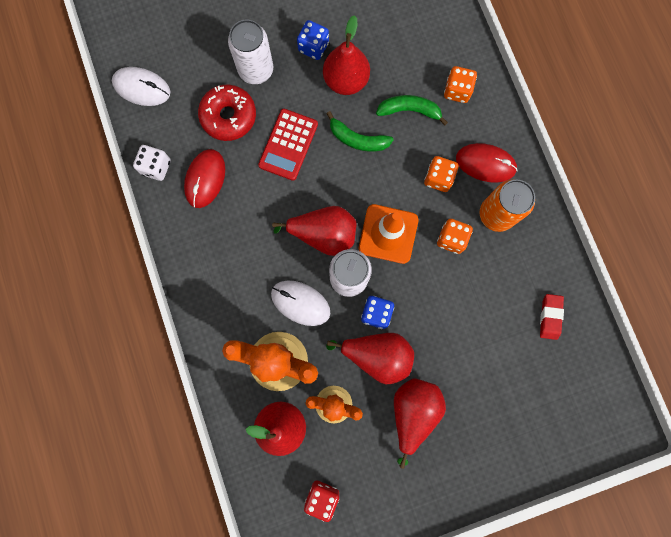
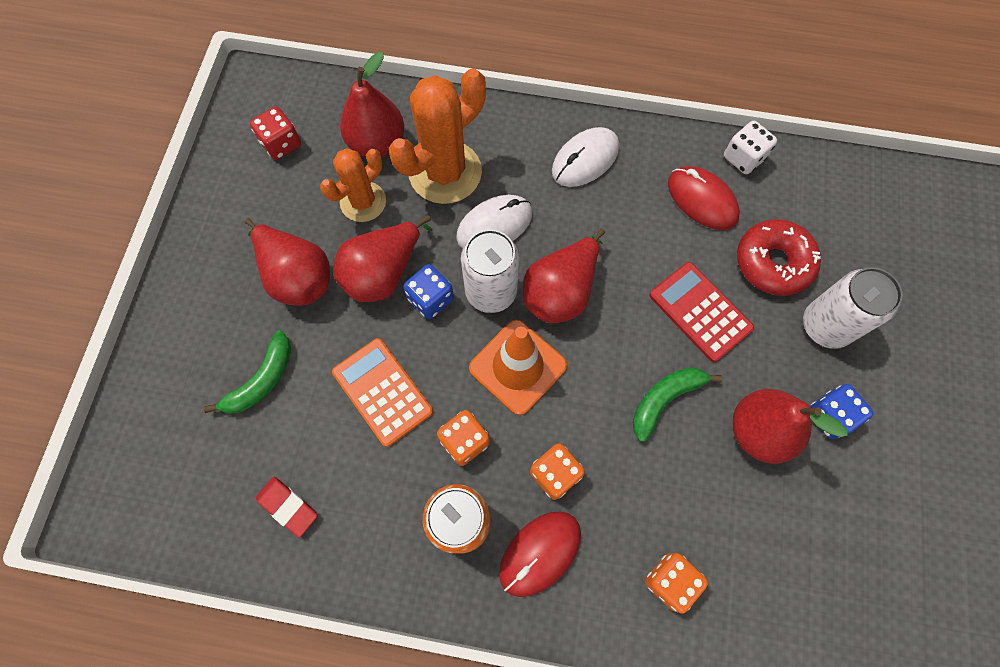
camera: 120 degrees right, 10 degrees down
(142, 88) = (857, 187): white mouse -> white mouse (585, 159)
(409, 110) = (672, 493): green banana -> green banana (262, 380)
(452, 305) = (382, 392): none -> orange calculator

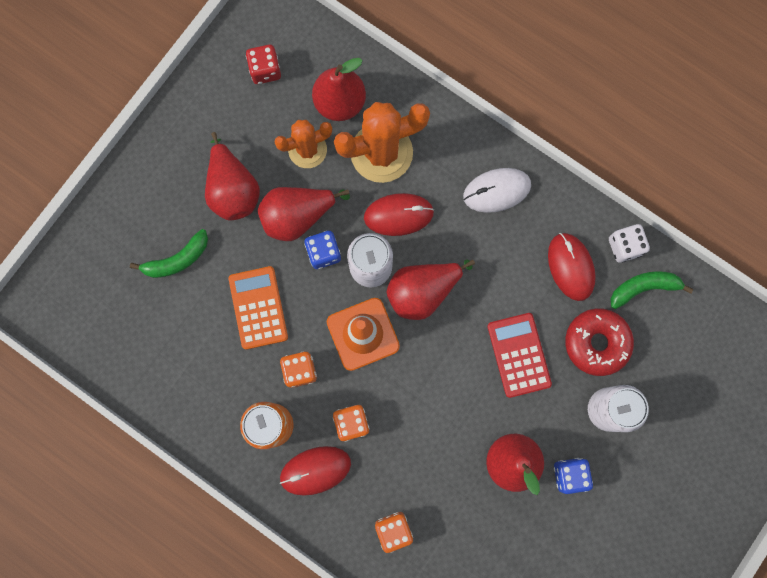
camera: 25 degrees right, 10 degrees up
(288, 506) = (160, 359): red eraser -> none
(494, 225) = (398, 215): white mouse -> red mouse
(665, 399) = (457, 407): green banana -> green banana (644, 288)

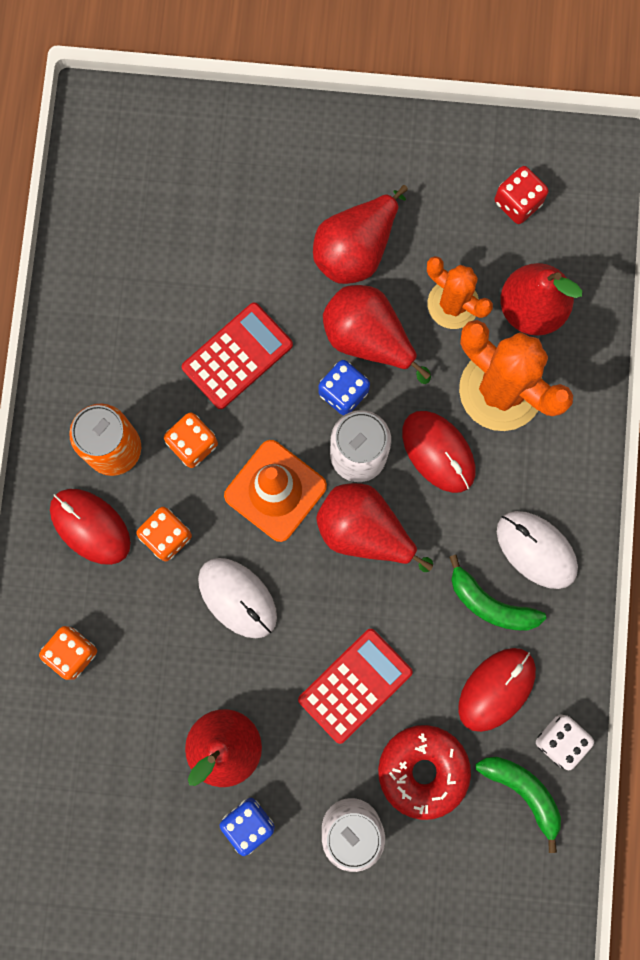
camera: 60 degrees right, 0 degrees up
(177, 260) = (239, 235): green banana -> green banana (490, 603)
(258, 308) = (237, 356): orange calculator -> red calculator
(419, 399) = (237, 598): none -> white mouse

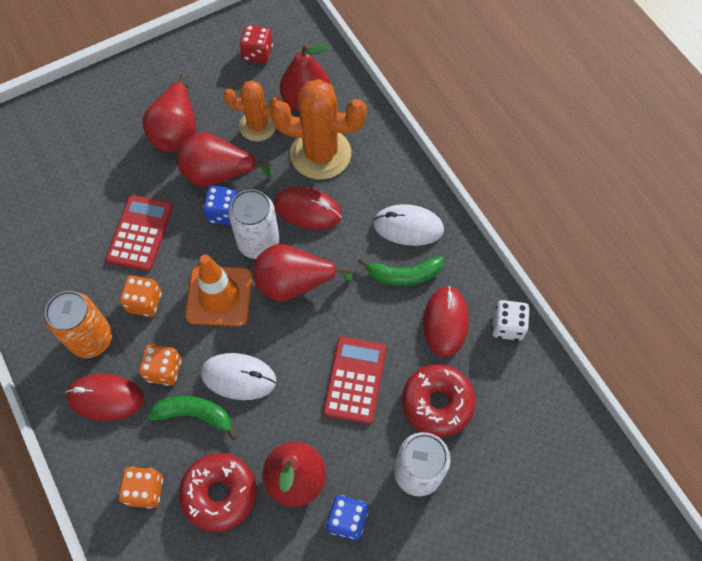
camera: 35 degrees left, 15 degrees down
(142, 708) = (219, 493): none -> red donut
(523, 792) = (509, 372): green banana -> green banana (195, 414)

